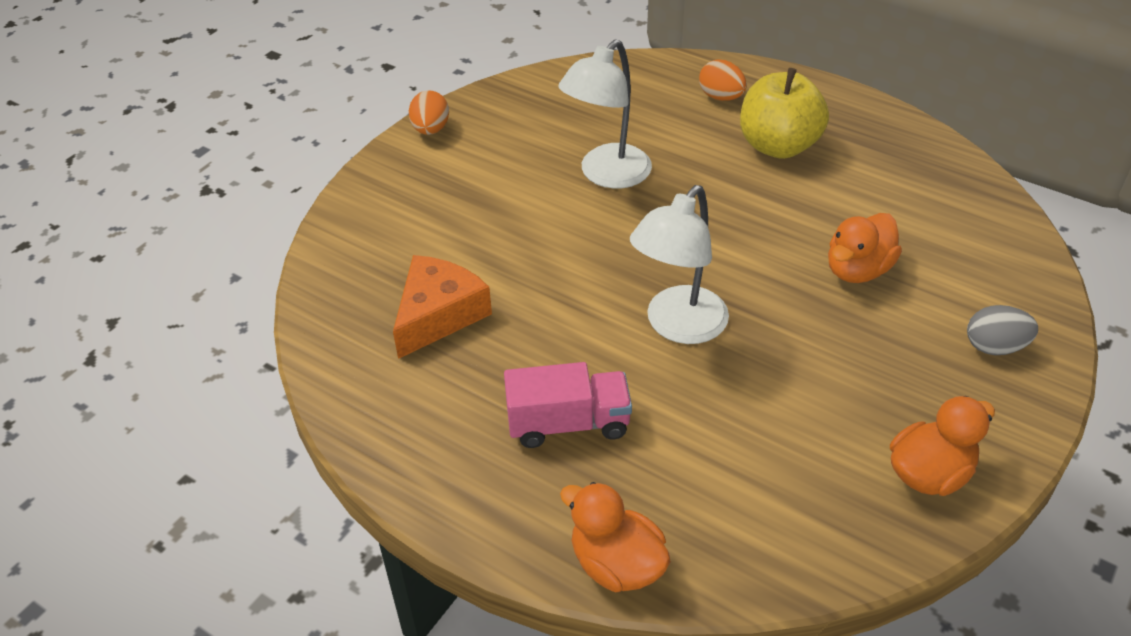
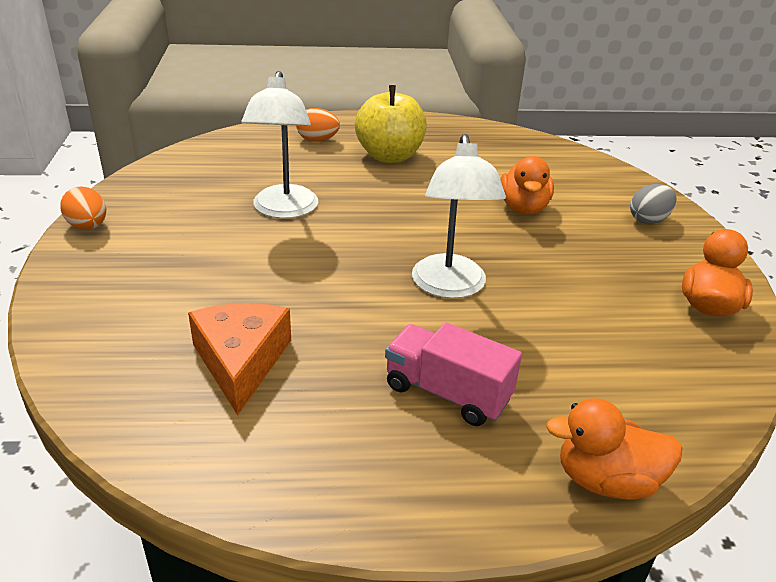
camera: 40 degrees left, 10 degrees down
(568, 423) = (447, 393): pink truck -> pink truck turned 105 degrees counterclockwise

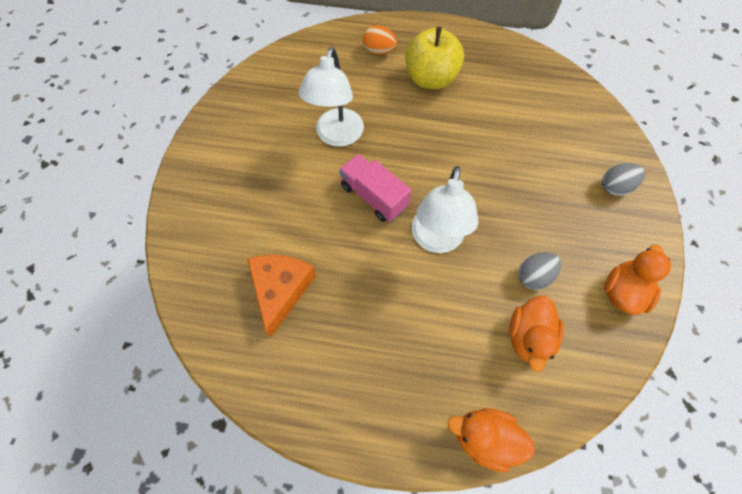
camera: 15 degrees right, 30 degrees up
(88, 226) = (201, 137): orange egg -> none
(447, 393) = (405, 343): pink truck -> pink truck (374, 196)
(523, 208) = (518, 158): orange duck -> orange duck (528, 336)
(591, 305) = (533, 276): none -> grey egg

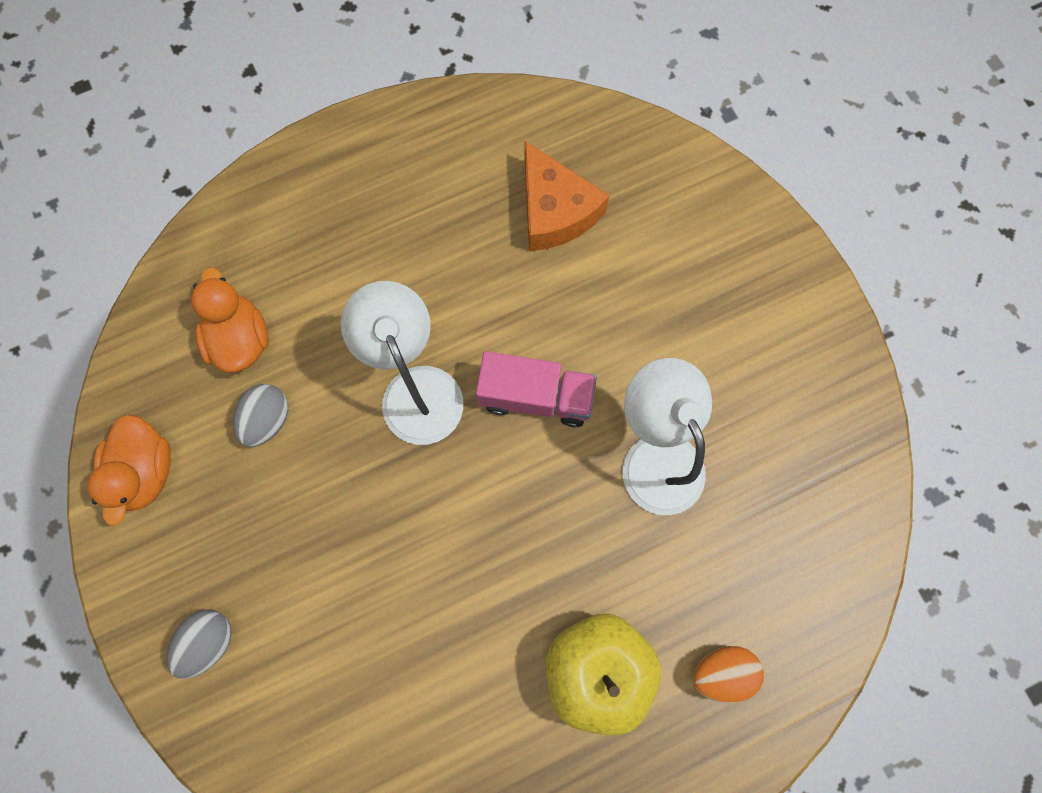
camera: 145 degrees right, 10 degrees up
(484, 437) = (240, 208): orange duck -> none

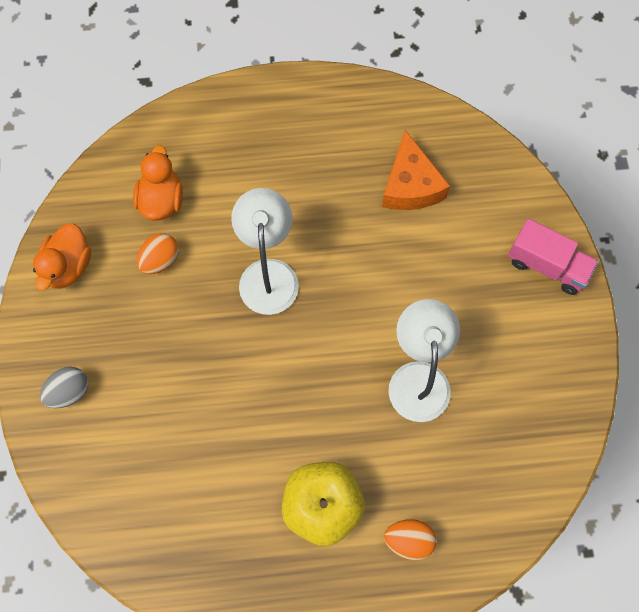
camera: 20 degrees right, 5 degrees down
(268, 420) = (160, 260): grey egg -> orange egg
(536, 397) = (349, 308): pink truck -> pink truck (547, 266)

